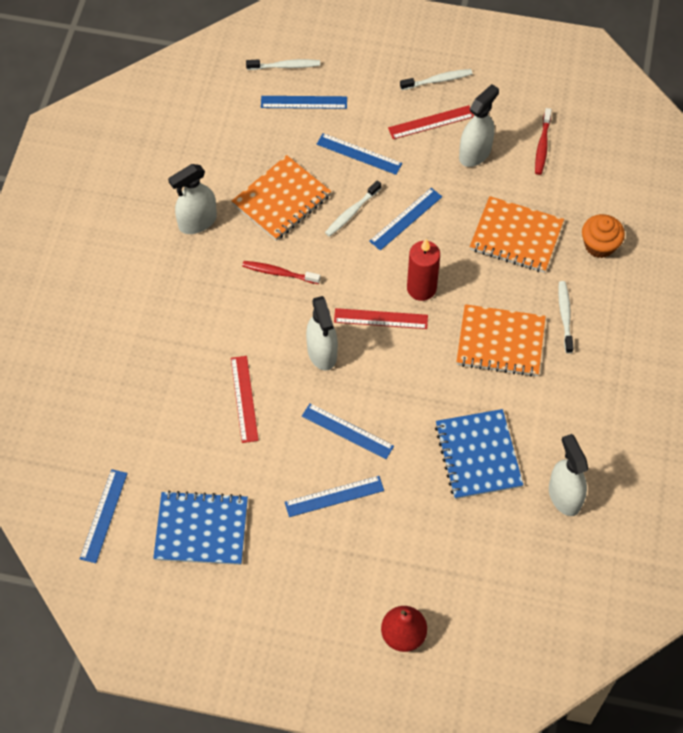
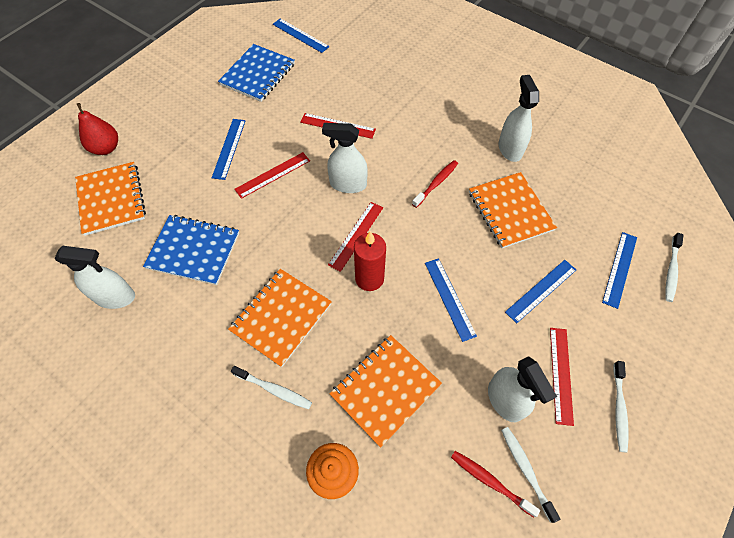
camera: 115 degrees right, 0 degrees up
(347, 431) = (272, 175): blue ruler -> red ruler
(352, 212) = (475, 258): white toothbrush -> white toothbrush (526, 471)
(465, 577) = (112, 199): none -> orange notebook

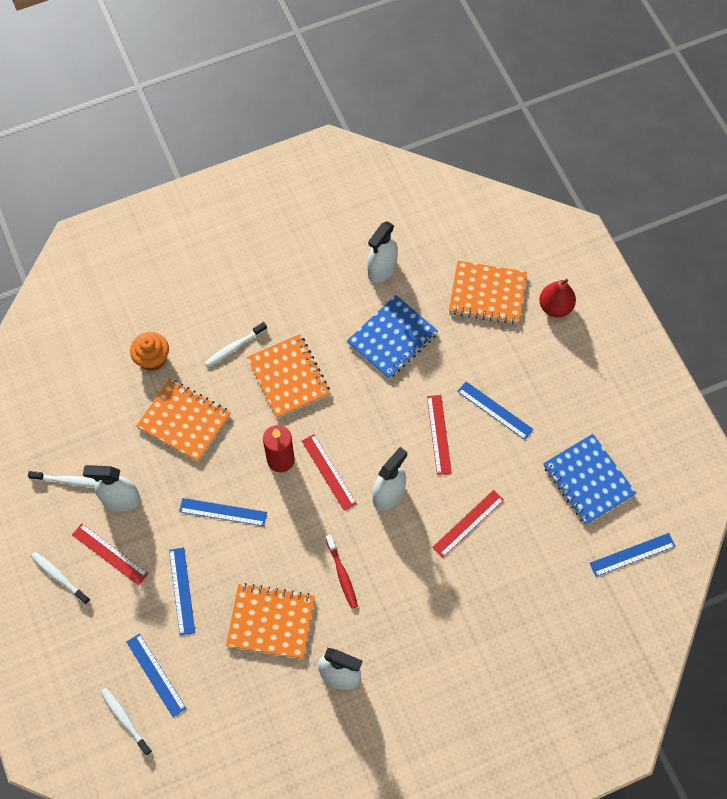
camera: 120 degrees right, 5 degrees up
(385, 389) = (184, 421): orange notebook -> orange notebook turned 45 degrees counterclockwise
(490, 482) = (78, 453): red toothbrush -> none

